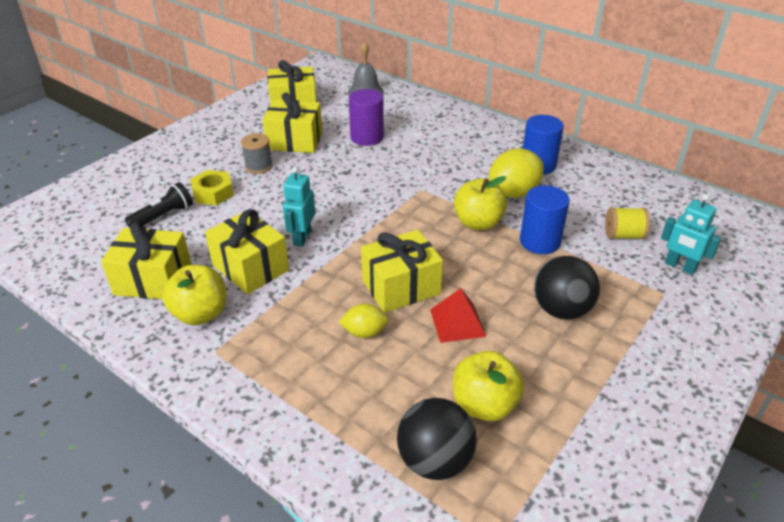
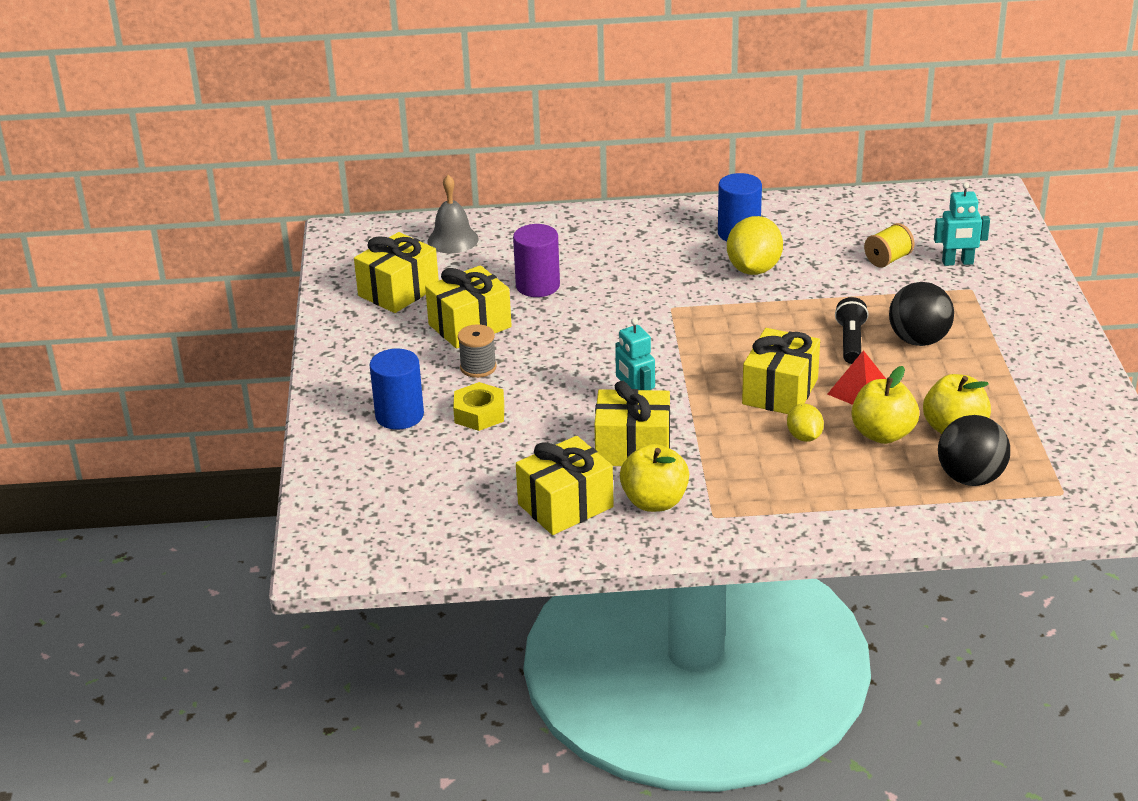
camera: 40 degrees left, 5 degrees down
(163, 216) = (470, 457): black flashlight -> black flashlight (851, 341)
(364, 332) = (804, 437): yellow lemon -> yellow lemon turned 60 degrees counterclockwise
(478, 223) = (763, 310): yellow apple -> yellow apple (882, 434)
(540, 242) = (833, 298): blue cylinder -> blue cylinder (399, 415)

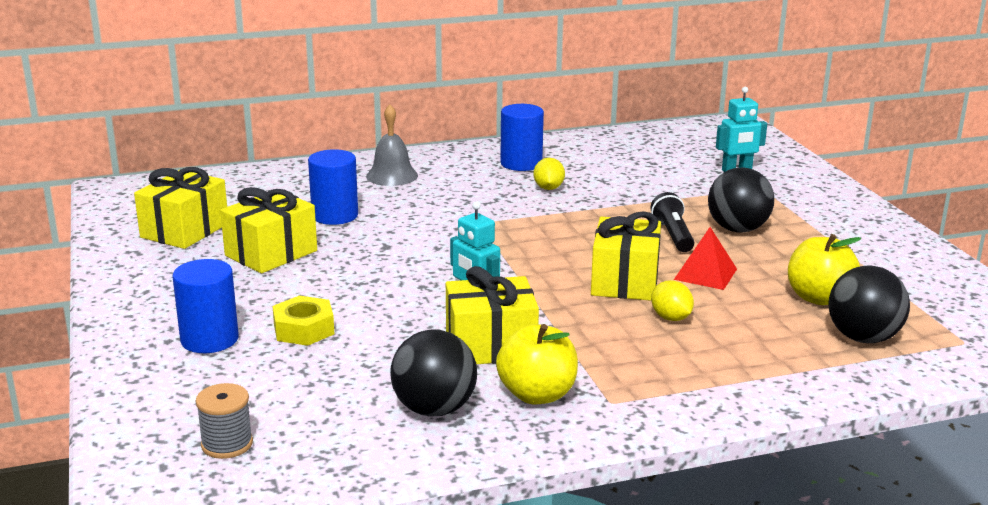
camera: 15 degrees left, 10 degrees down
(453, 240) = (234, 186): grey bell -> grey bell (392, 176)
(478, 367) = (290, 288): grey spool -> grey spool (227, 444)
(537, 286) = (335, 216): purple cylinder -> blue cylinder
(565, 505) = (434, 409): yellow gift -> black ball
(753, 269) = (548, 188): yellow lemon -> yellow lemon, size x0.57
(882, 434) = (750, 308): yellow apple -> none
(888, 259) = (671, 173): yellow spool -> none

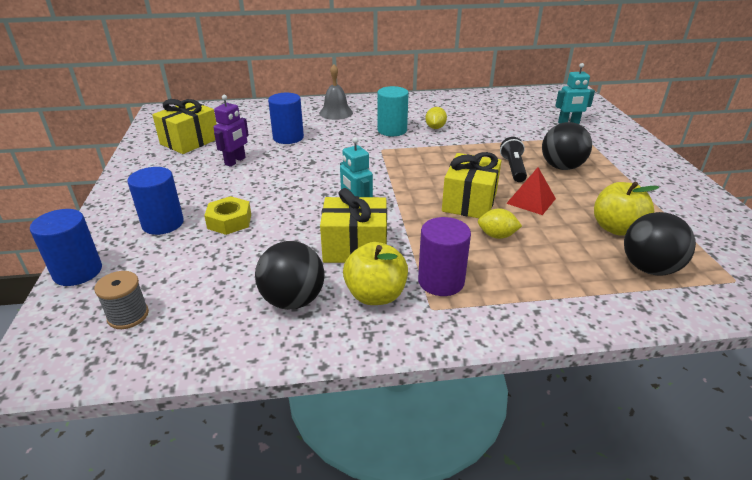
camera: 10 degrees right, 10 degrees up
(271, 253) = (235, 161): yellow gift -> purple robot
(486, 196) = (392, 130): none -> turquoise cylinder
(521, 163) = (422, 110): blue cylinder -> blue cylinder (78, 272)
(614, 373) = (441, 281): none -> purple cylinder
(671, 318) = (497, 236): yellow lemon -> yellow lemon turned 60 degrees counterclockwise

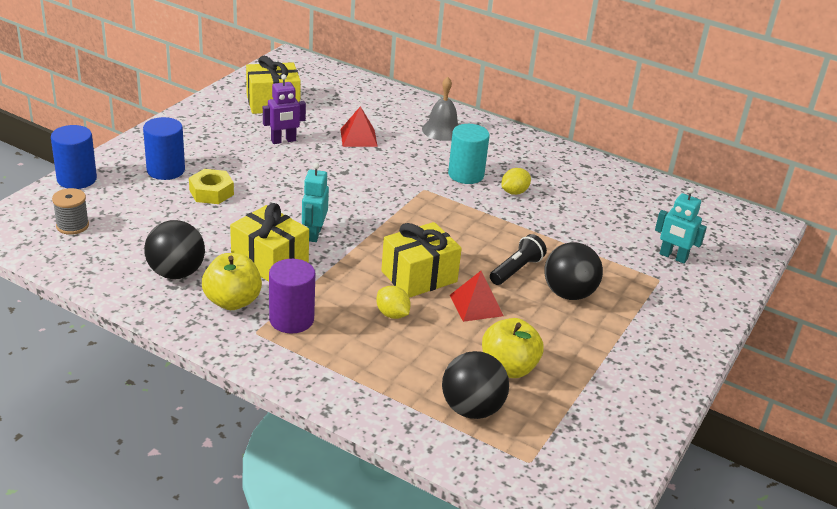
camera: 35 degrees right, 0 degrees up
(288, 137) = (358, 137): blue cylinder -> red pyramid

